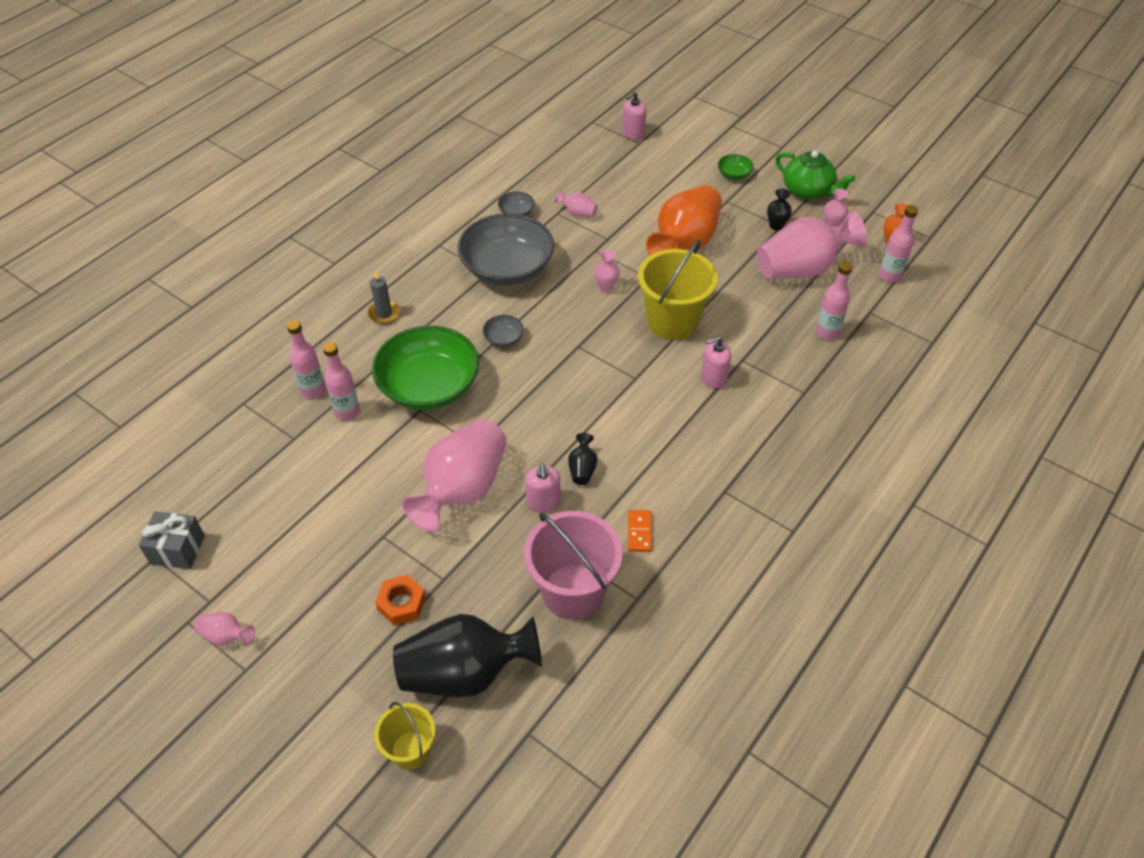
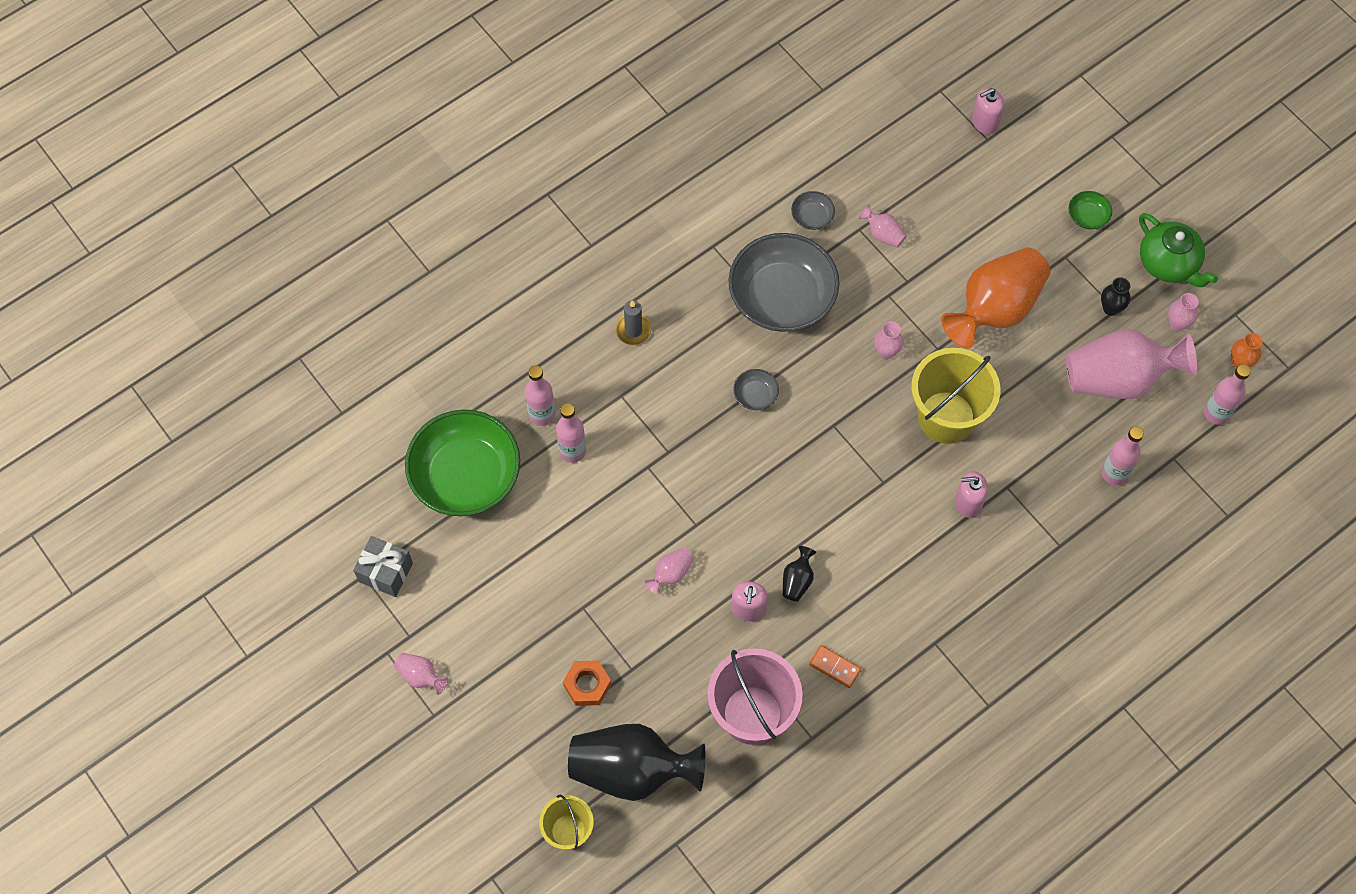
camera: 15 degrees right, 15 degrees up
(429, 386) = (663, 439): green bowl -> green bowl (466, 476)
(462, 489) = (671, 574): pink vase -> pink vase, size x0.42
(639, 532) = (835, 667): orange domino -> orange domino turned 75 degrees counterclockwise

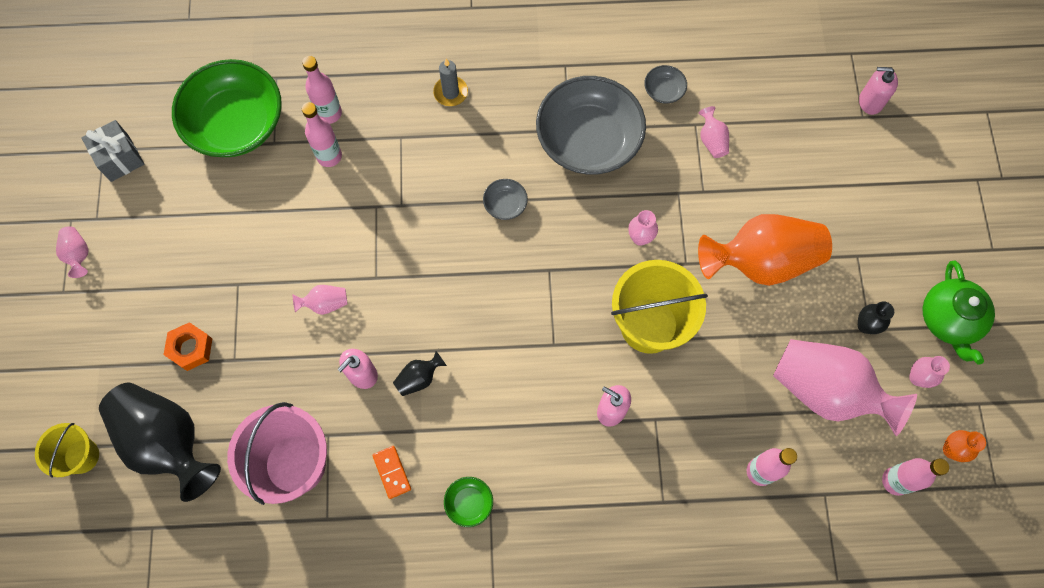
camera: 35 degrees right, 5 degrees up
(1087, 216) = (903, 234): green bowl -> green bowl (469, 503)

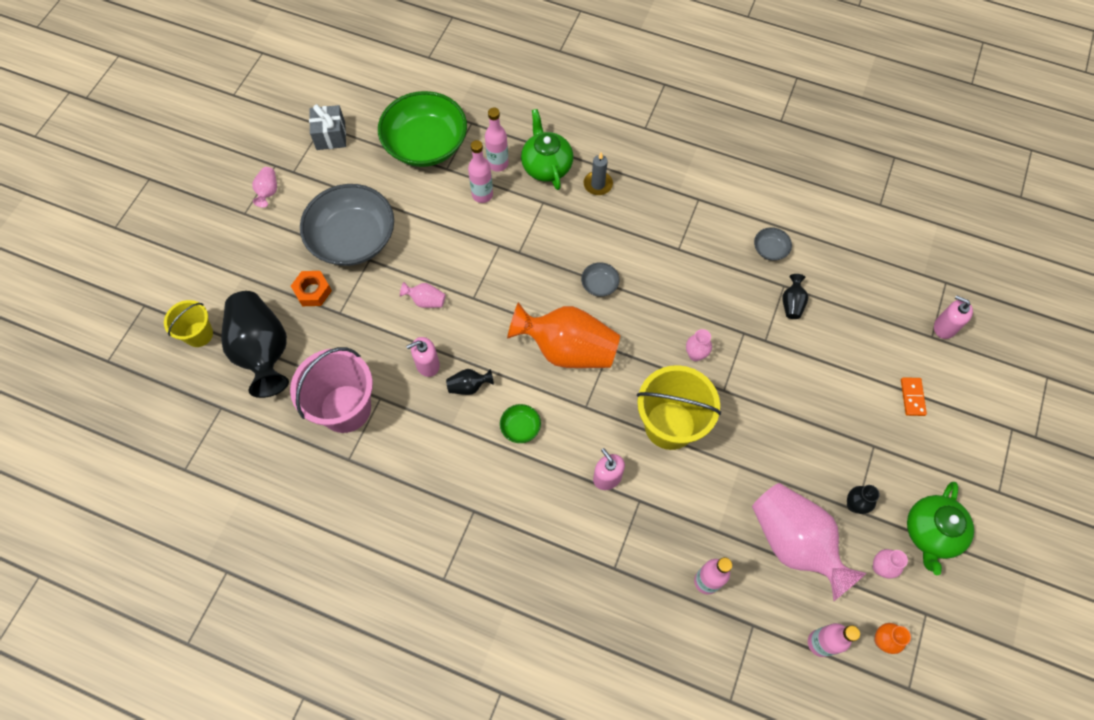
camera: 25 degrees right, 5 degrees down
(384, 94) = (546, 166): none -> green teapot
(392, 472) = (414, 447): orange domino -> orange domino (912, 397)
(469, 503) = (460, 497): green bowl -> green bowl (520, 427)
(588, 140) = (690, 263): grey bowl -> grey bowl (353, 238)
(712, 140) = (792, 303): pink vase -> black vase
(761, 261) = (788, 415): orange vase -> orange vase (567, 349)

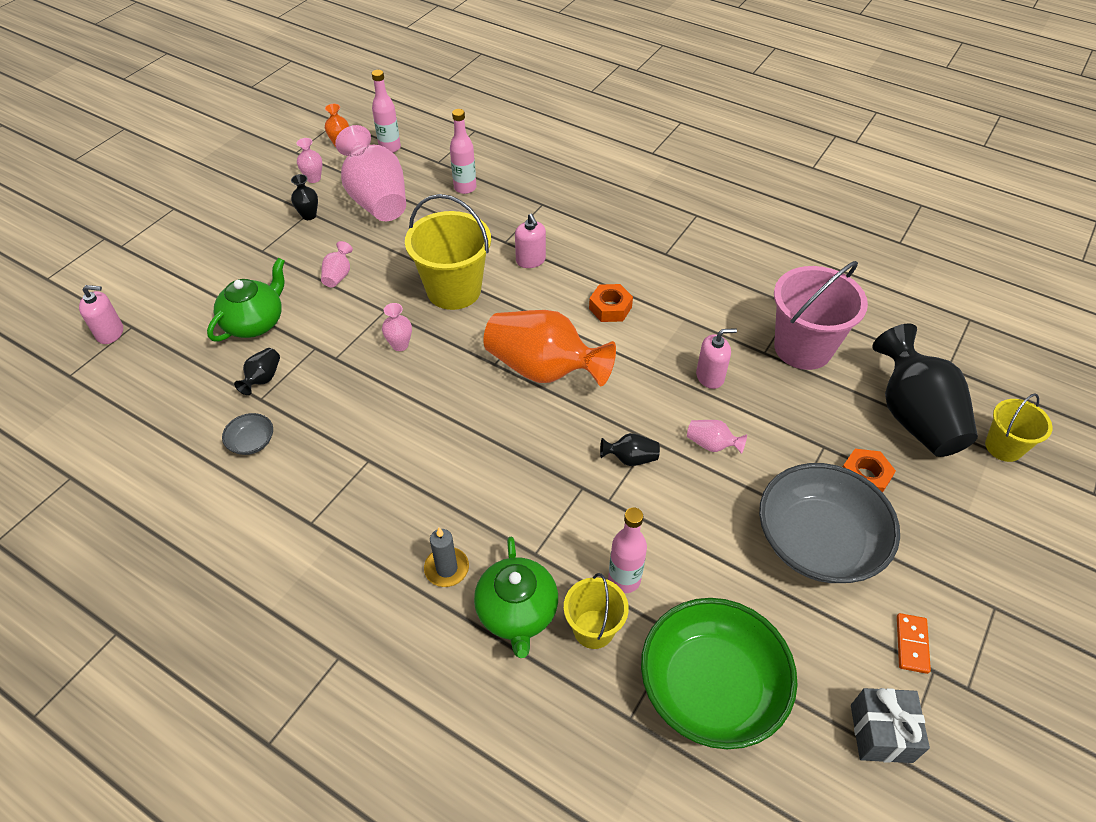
camera: 170 degrees left, 15 degrees down
(268, 192) = (967, 639): pink vase -> pink vase (338, 275)
(469, 386) = (662, 350): black vase -> black vase (630, 458)
(498, 164) = (593, 629): pink bottle -> yellow bucket
(520, 427) = (610, 308): green bowl -> orange nut
(599, 284) = (486, 432): grey bowl -> none
(912, 397) = (195, 280): orange domino -> orange domino (911, 644)
(931, 533) = (255, 192): green teapot -> green teapot (255, 322)
(944, 327) = (110, 333): pink soap dispenser -> pink soap dispenser turned 45 degrees counterclockwise

